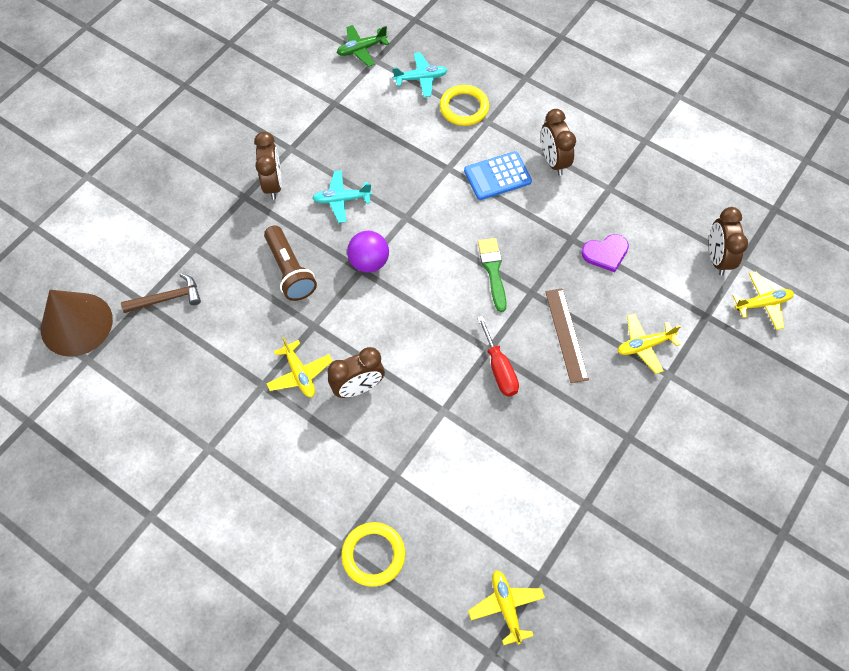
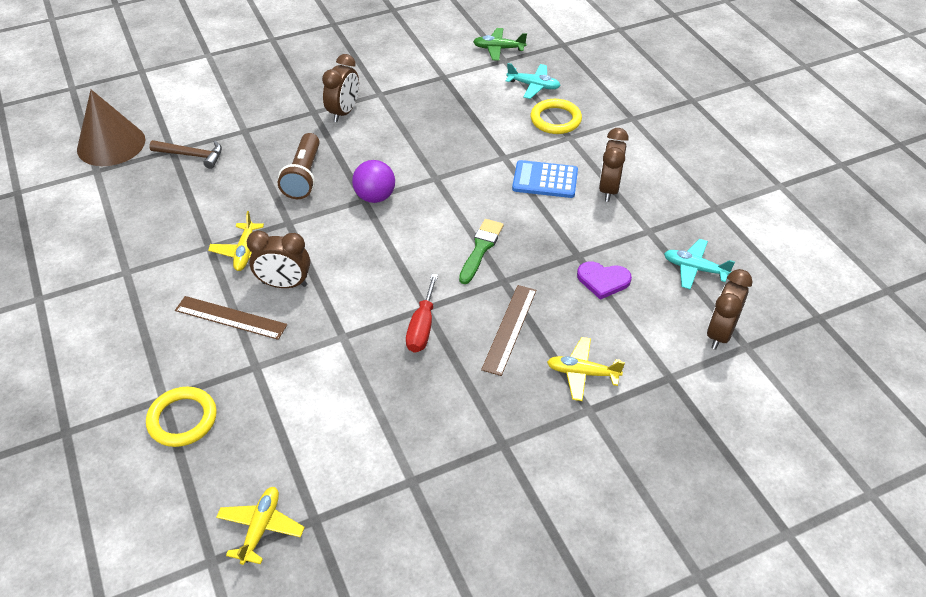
camera: 30 degrees right, 15 degrees down
(338, 443) = (230, 318): none -> brown ruler
(341, 200) = (391, 144): turquoise plane -> turquoise plane (694, 269)
(762, 303) = (742, 394): yellow plane -> none

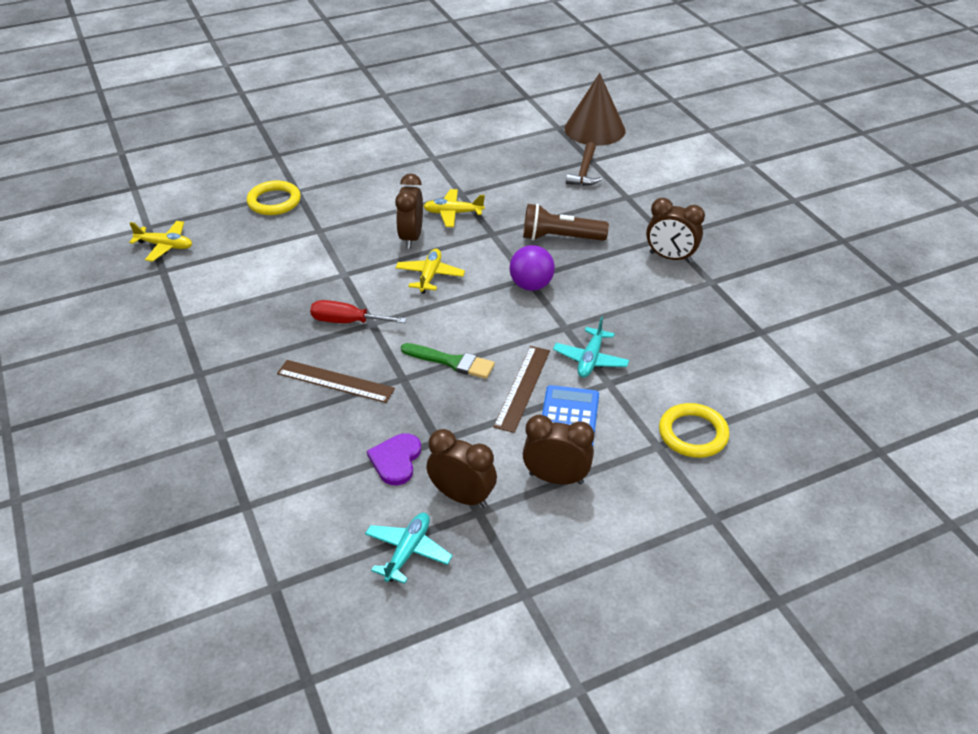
camera: 90 degrees right, 5 degrees down
(230, 318) = (375, 213): brown ruler -> brown ruler (522, 388)
(498, 49) = (841, 382): green plane -> none
(533, 86) = (764, 415): turquoise plane -> turquoise plane (590, 359)
(582, 373) = (267, 433): yellow plane -> yellow plane (430, 276)
(720, 333) = (299, 562): brown clock -> brown clock (462, 497)

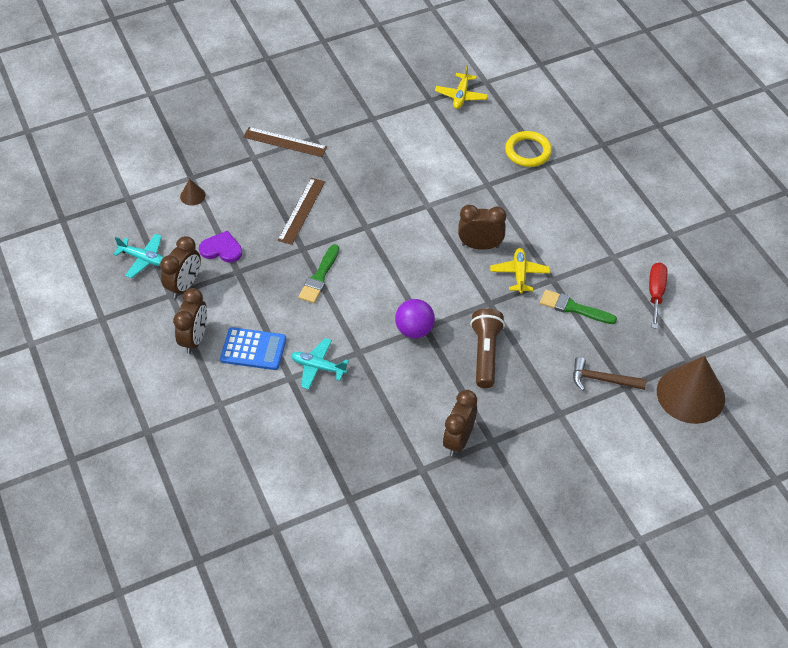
camera: 90 degrees right, 10 degrees up
(285, 501) = (192, 196): none -> brown cone
(347, 322) = (368, 212): red screwdriver -> red screwdriver (655, 293)
(430, 276) = (426, 260): yellow plane -> none
(498, 183) = (573, 308): none -> green brush
(522, 388) = (288, 321): brown ruler -> brown ruler (285, 142)
(693, 434) = (230, 429): yellow ring -> none

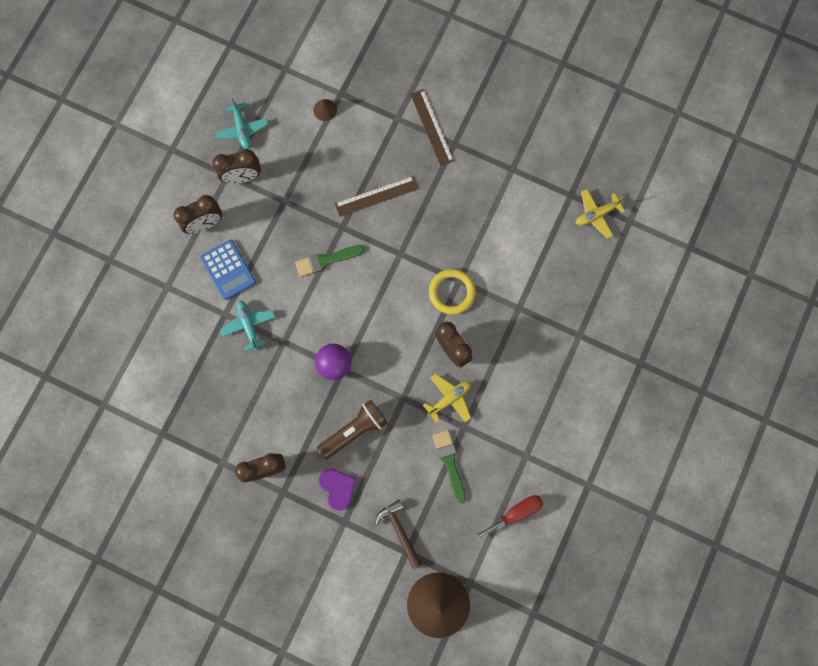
camera: 50 degrees right, 25 degrees up
(221, 249) = (294, 173): purple heart -> purple heart (337, 488)
(528, 151) = (581, 311): yellow ring -> yellow ring (452, 292)

